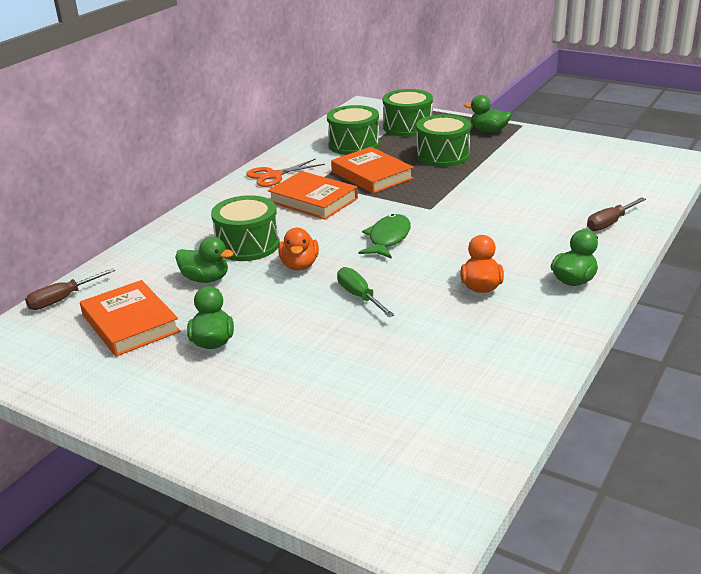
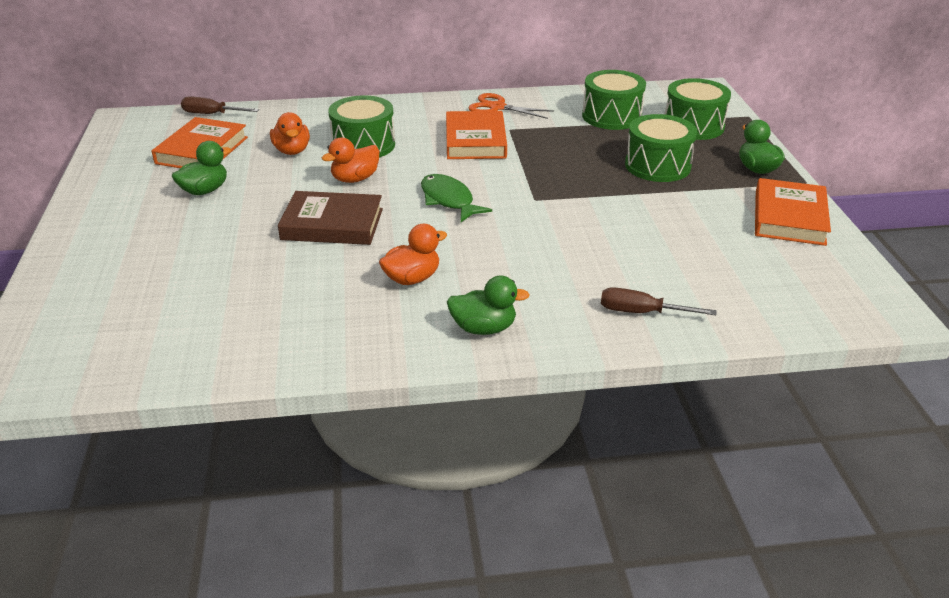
camera: 50 degrees right, 5 degrees up
(206, 279) = (292, 151): green duck -> orange duck
(359, 296) = (332, 224): green screwdriver -> brown book
(372, 175) = (562, 147): orange book -> orange book (789, 217)
(388, 238) = (448, 200): green fish -> green fish turned 105 degrees counterclockwise

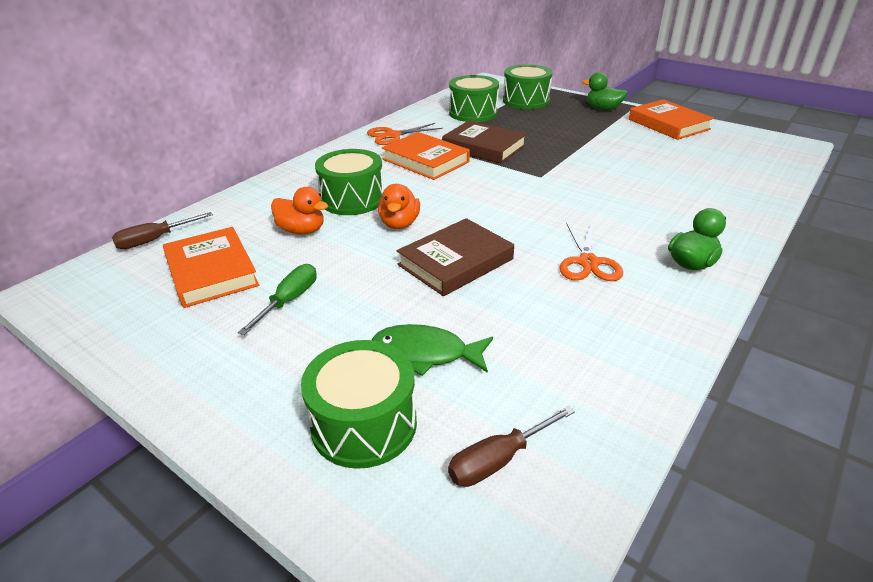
camera: 45 degrees left, 0 degrees up
(205, 190) = (290, 300): green duck -> green screwdriver
(412, 278) = (588, 262): orange duck -> orange scissors
(448, 200) = (494, 203): green fish -> green fish (425, 353)
(547, 151) = (484, 147): none -> brown book
(640, 312) = (728, 204): brown screwdriver -> brown screwdriver (498, 460)
(657, 166) = (557, 128): green drum -> green drum (364, 424)

